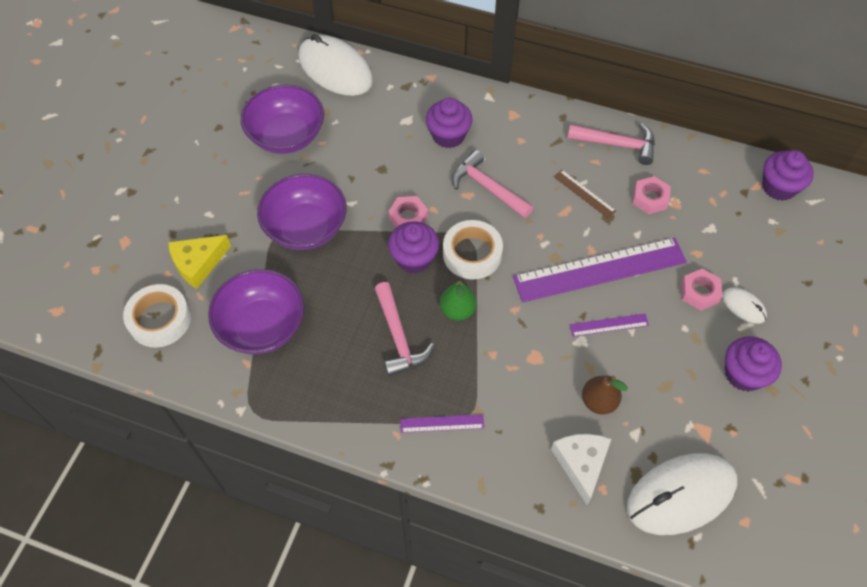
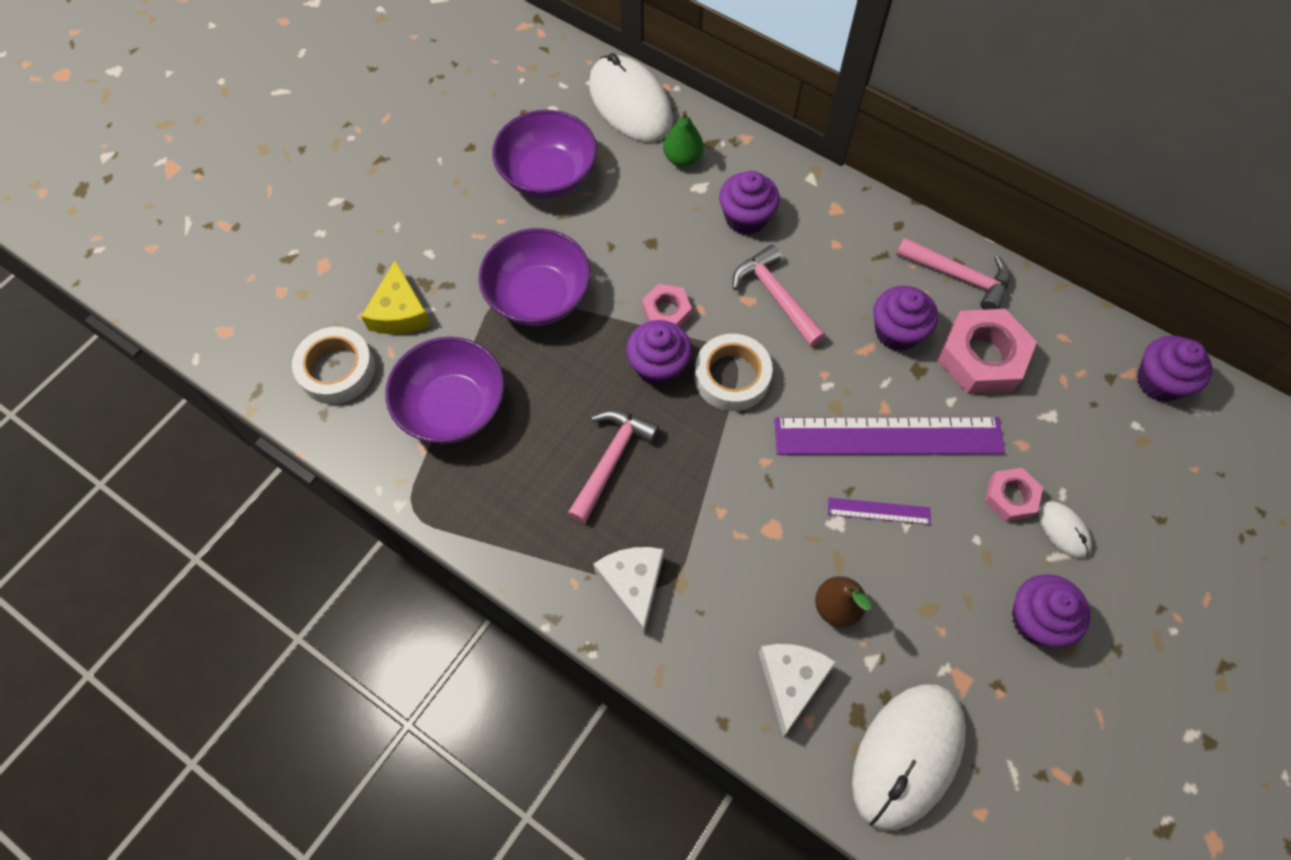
camera: 15 degrees right, 5 degrees up
(198, 263) = (400, 312): yellow cheese -> yellow cheese turned 75 degrees counterclockwise
(398, 336) = (611, 461): pink hammer -> pink hammer turned 150 degrees counterclockwise
(442, 423) = (633, 584): purple ruler -> white cheese
(457, 310) = (693, 445): green pear -> green pear (682, 159)
(584, 193) = (897, 332): brown ruler -> purple cupcake
(650, 198) = (981, 358): pink nut -> pink nut, size x1.77
(681, 495) = (907, 755): white mouse -> white mouse turned 45 degrees counterclockwise

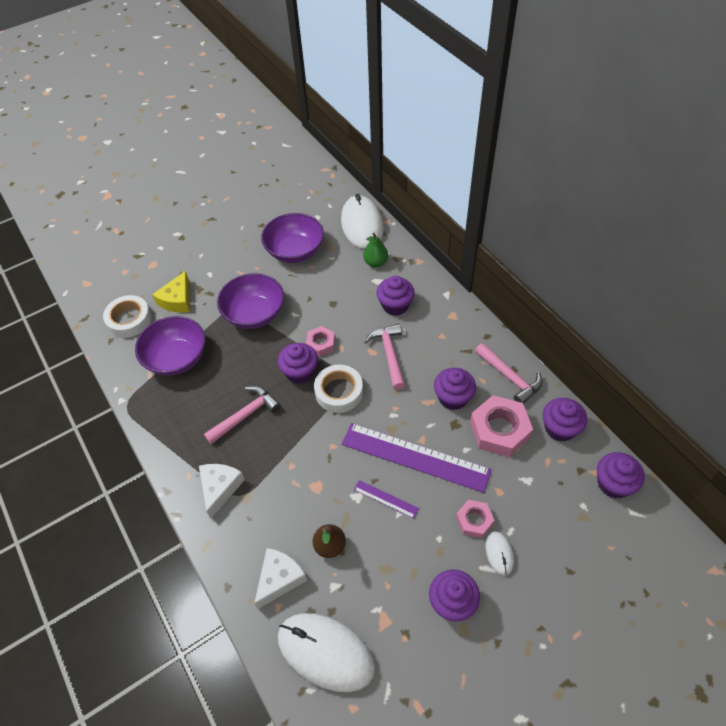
camera: 25 degrees right, 10 degrees down
(907, 755) = (325, 652): white mouse -> white mouse turned 60 degrees clockwise
(1058, 328) = (560, 428): none -> purple cupcake

